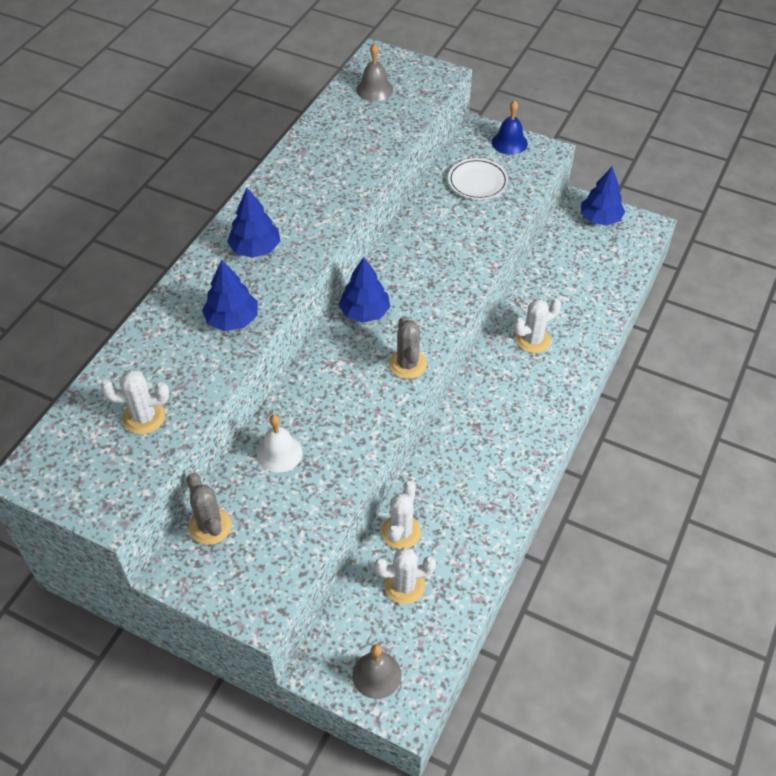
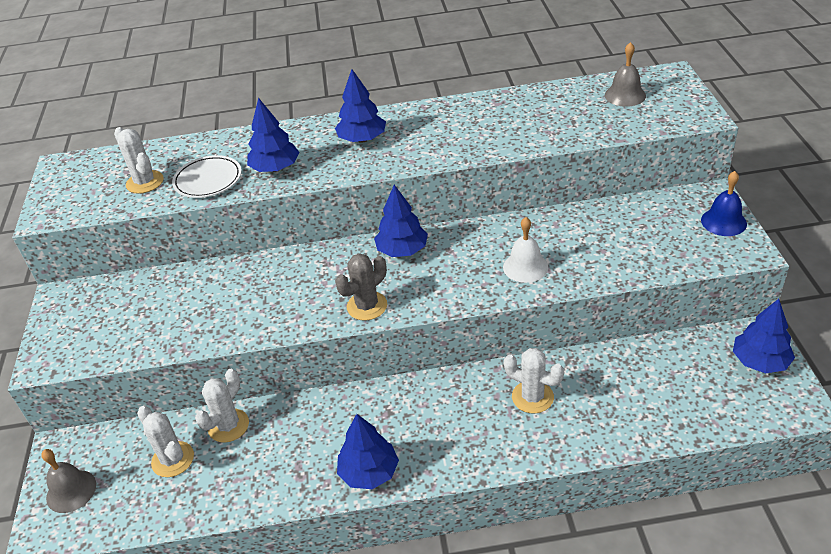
camera: 60 degrees right, 10 degrees down
(210, 526) = (113, 290): grey cactus -> none
(279, 453) = (209, 286): white bell -> white bell (525, 267)
(401, 532) = (228, 426): white cactus -> white cactus turned 45 degrees counterclockwise
(477, 182) = (641, 230): white plate -> white plate (208, 180)
(522, 464) = (369, 472): none -> blue tree

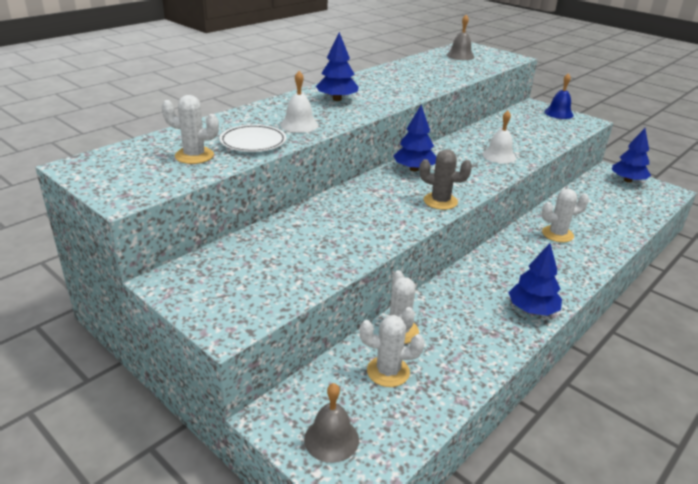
camera: 45 degrees left, 10 degrees down
(275, 168) = (299, 125): blue tree -> white bell
(367, 306) = (440, 201): grey cactus -> grey cactus turned 75 degrees counterclockwise

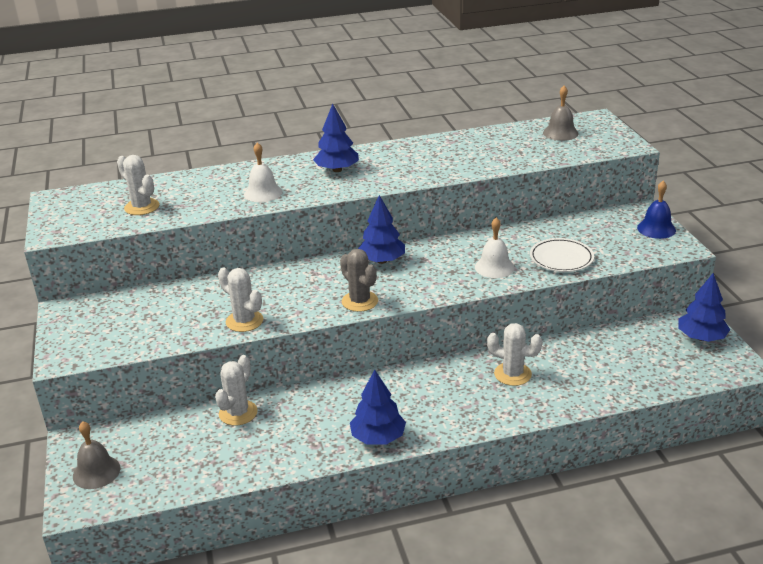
camera: 35 degrees right, 0 degrees up
(253, 142) = (202, 203): white plate -> white plate (561, 258)
(388, 371) = (190, 441): white cactus -> white cactus (244, 321)

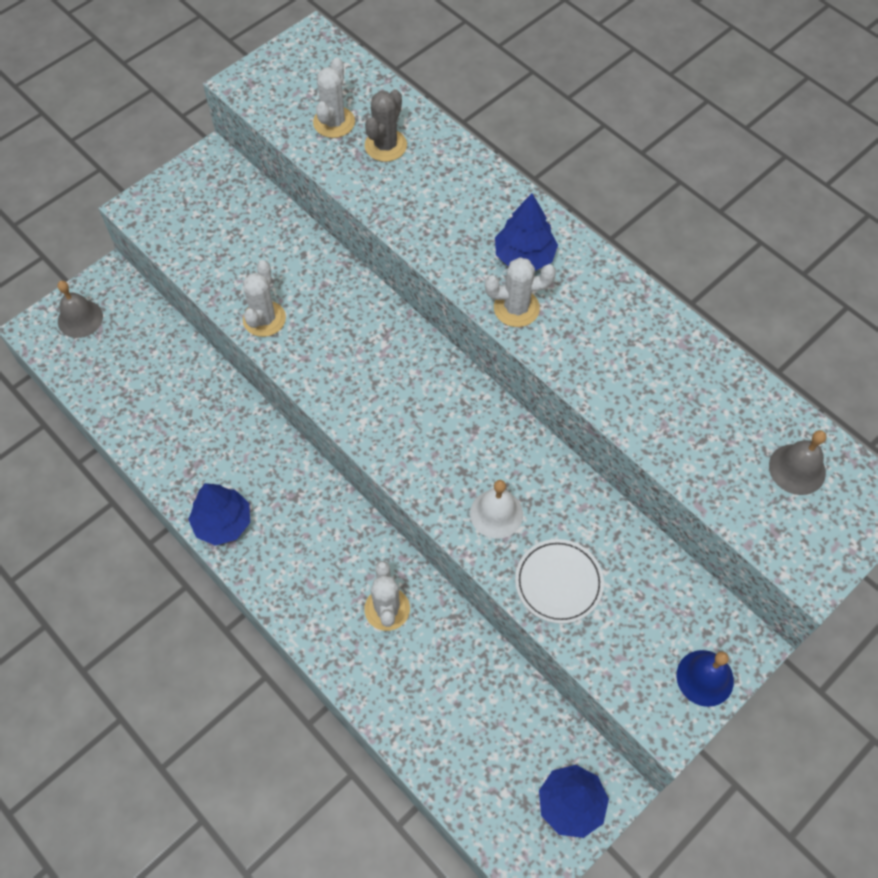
camera: 60 degrees right, 30 degrees up
(238, 413) = (204, 381): white cactus -> white cactus (516, 308)
(263, 193) = (425, 213): white bell -> none
(360, 301) = (352, 406): grey cactus -> grey cactus (385, 146)
(382, 261) = (446, 388): blue tree -> none

